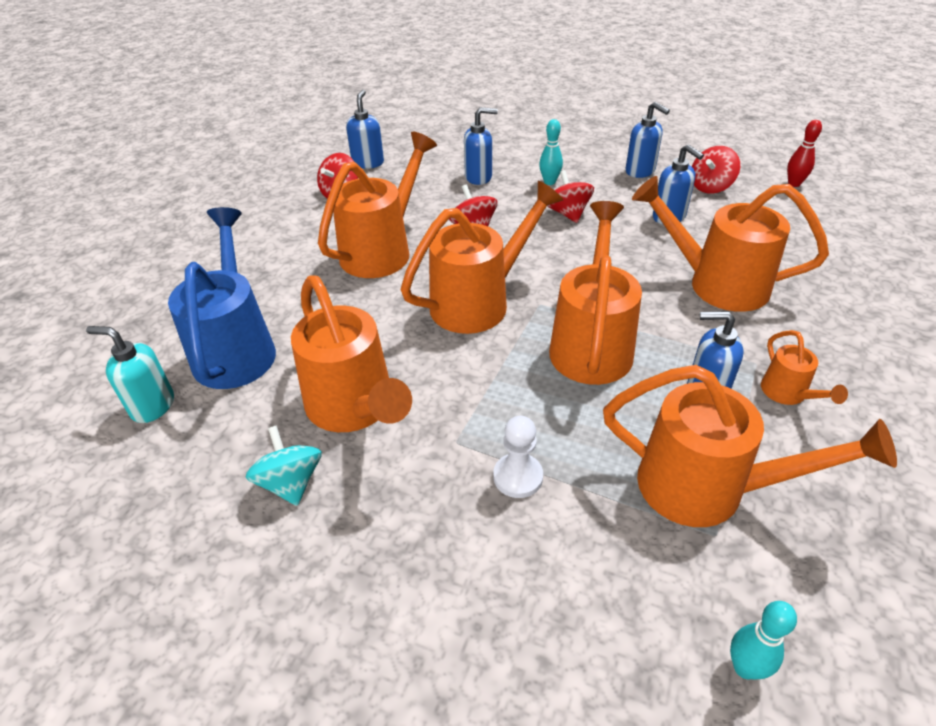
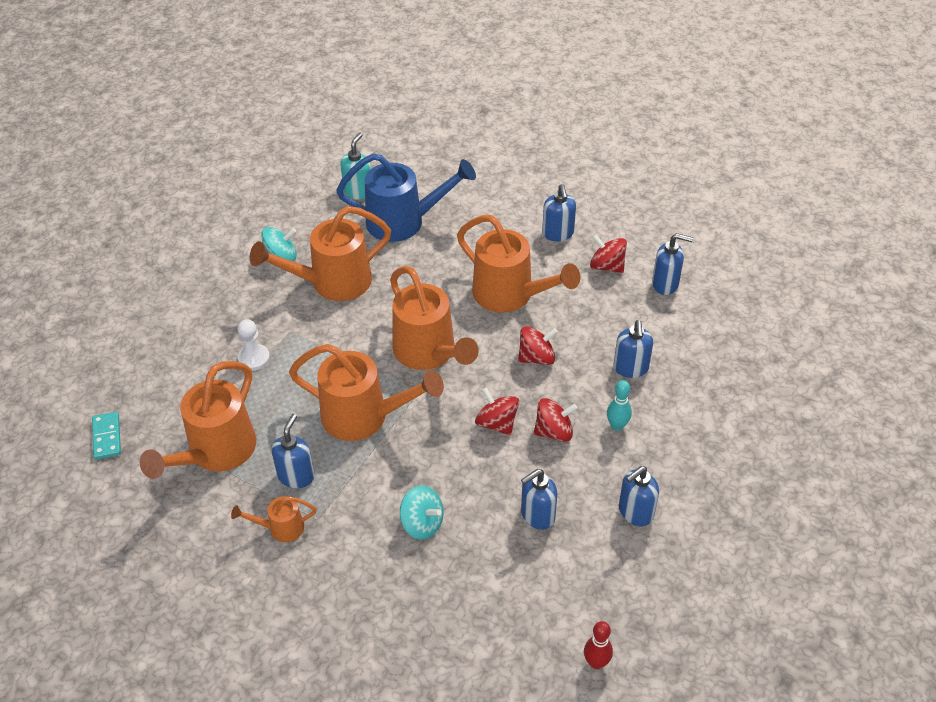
camera: 95 degrees right, 5 degrees up
(285, 224) = (558, 234): none -> blue soap dispenser
(710, 186) = (596, 572): red spinning top -> red spinning top (497, 423)
(716, 284) = (422, 523): orange watering can -> turquoise spinning top
(745, 667) = (107, 437): turquoise bowling pin -> turquoise domino

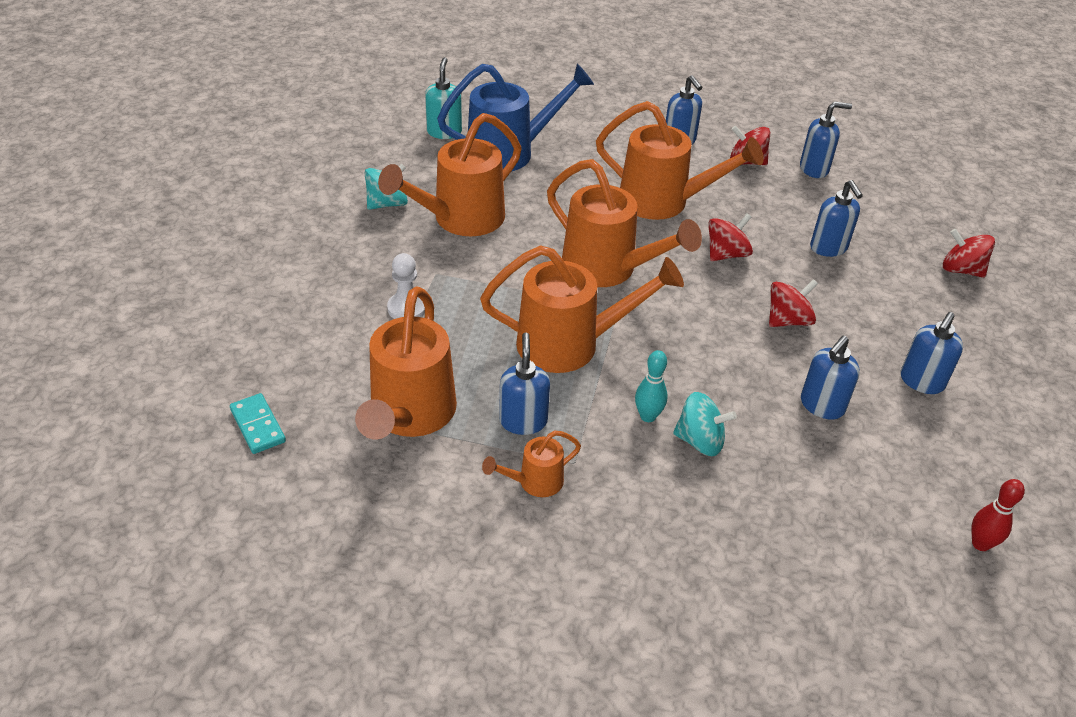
camera: 20 degrees left, 5 degrees down
(497, 423) = (722, 323): red spinning top -> red spinning top (961, 270)
(617, 425) = (849, 303): turquoise bowling pin -> turquoise bowling pin (648, 416)

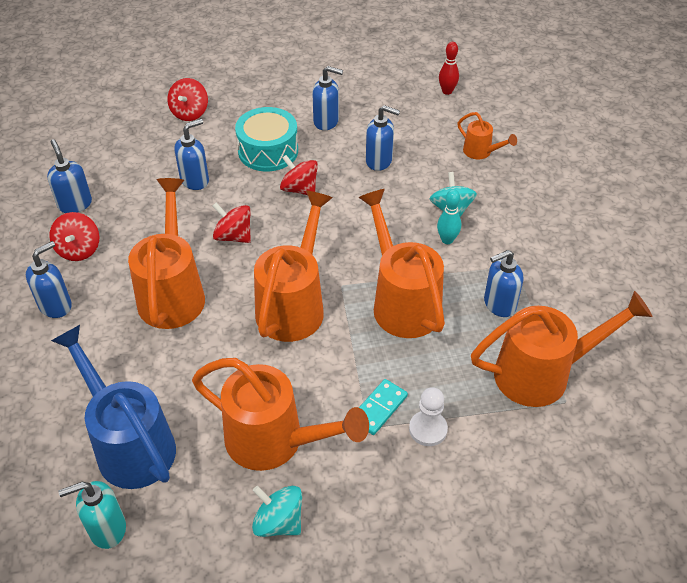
camera: 110 degrees left, 5 degrees up
(258, 425) = (626, 471): turquoise domino -> turquoise domino (379, 408)
(534, 482) = (547, 281): orange watering can -> orange watering can (481, 152)
(868, 314) = (268, 151): none -> turquoise drum

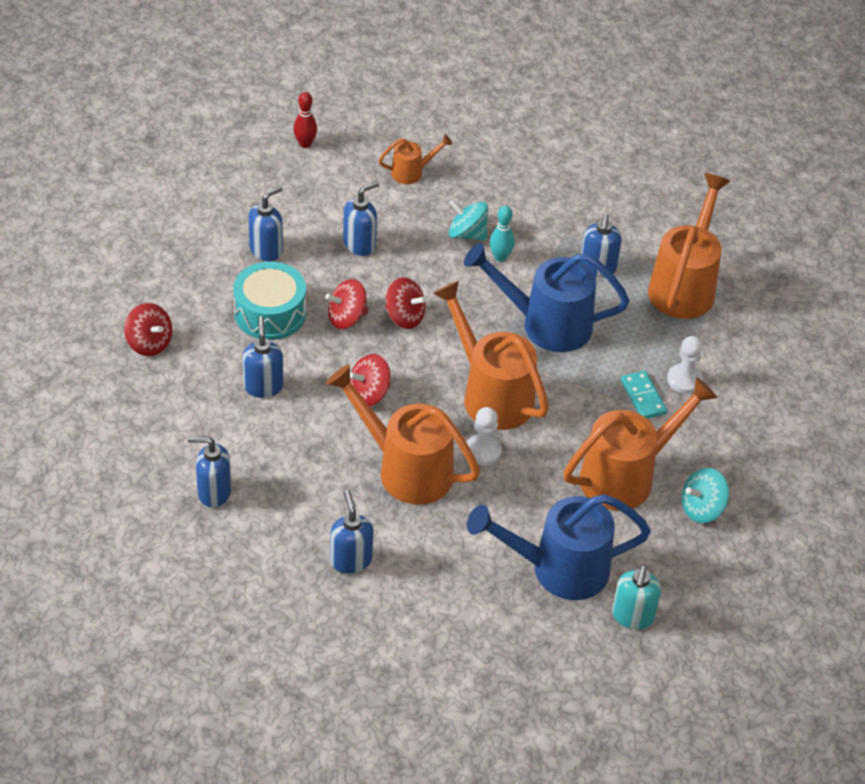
camera: 60 degrees left, 0 degrees up
(79, 249) = (286, 514): red spinning top -> red spinning top (404, 317)
(227, 329) = (483, 451): none -> white pawn
(402, 302) = (546, 324): orange watering can -> blue watering can

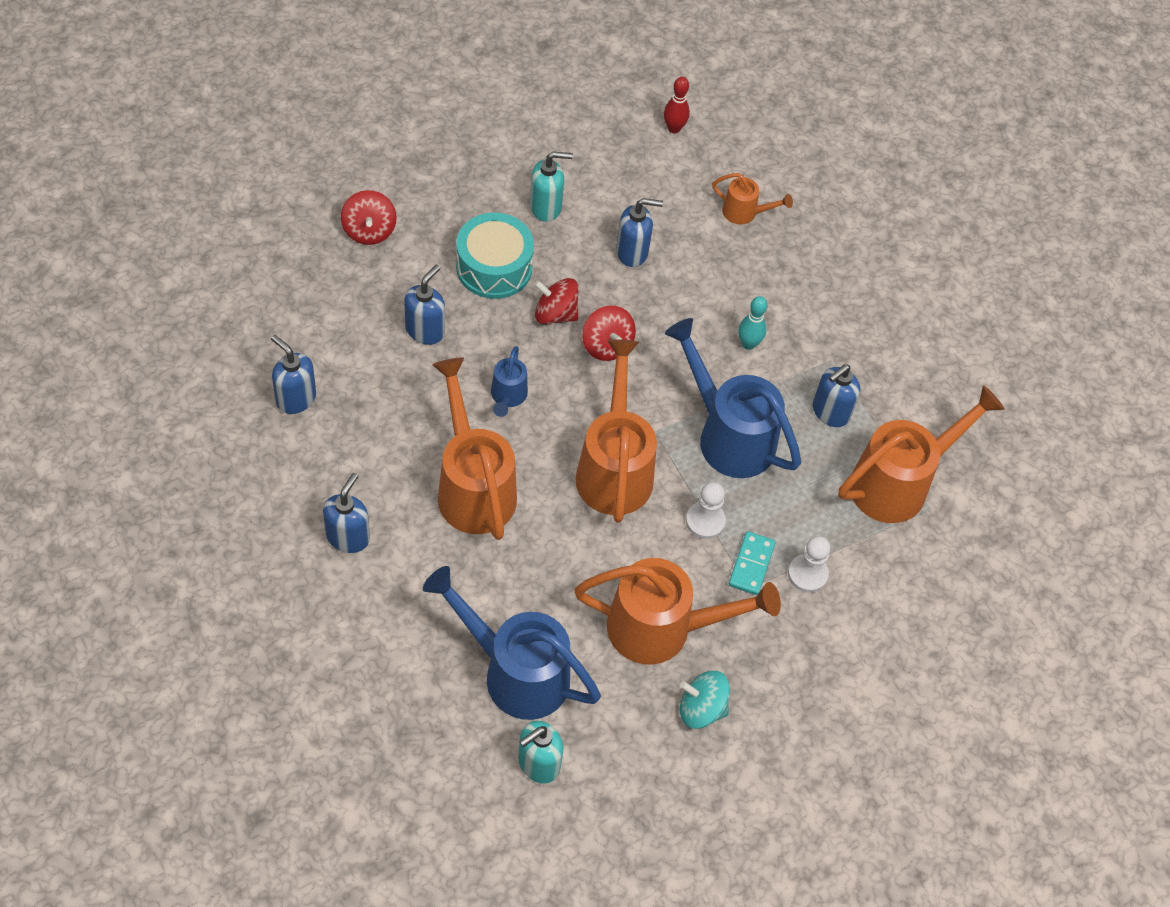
camera: 35 degrees right, 10 degrees up
(266, 250) = (546, 207): blue soap dispenser -> turquoise soap dispenser
(369, 394) = (507, 397): red spinning top -> blue watering can
(467, 234) = (739, 303): turquoise spinning top -> none
(483, 451) = (555, 516): white pawn -> white pawn (705, 521)

